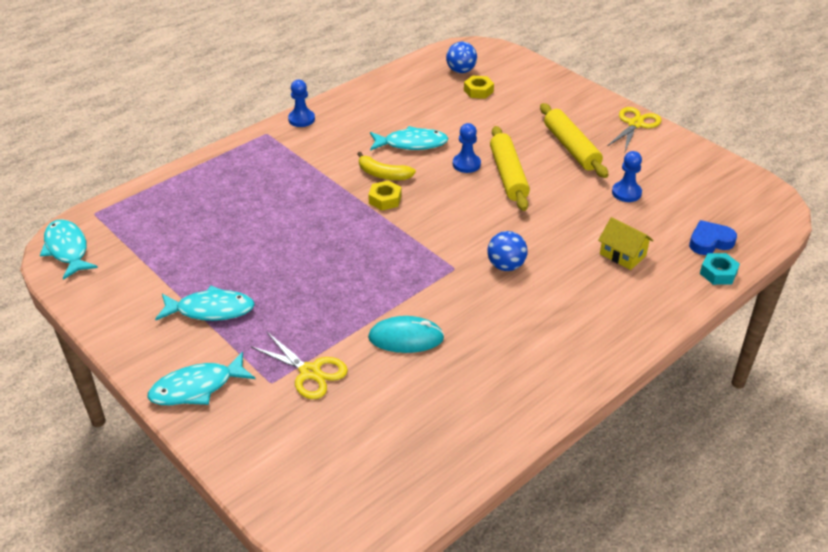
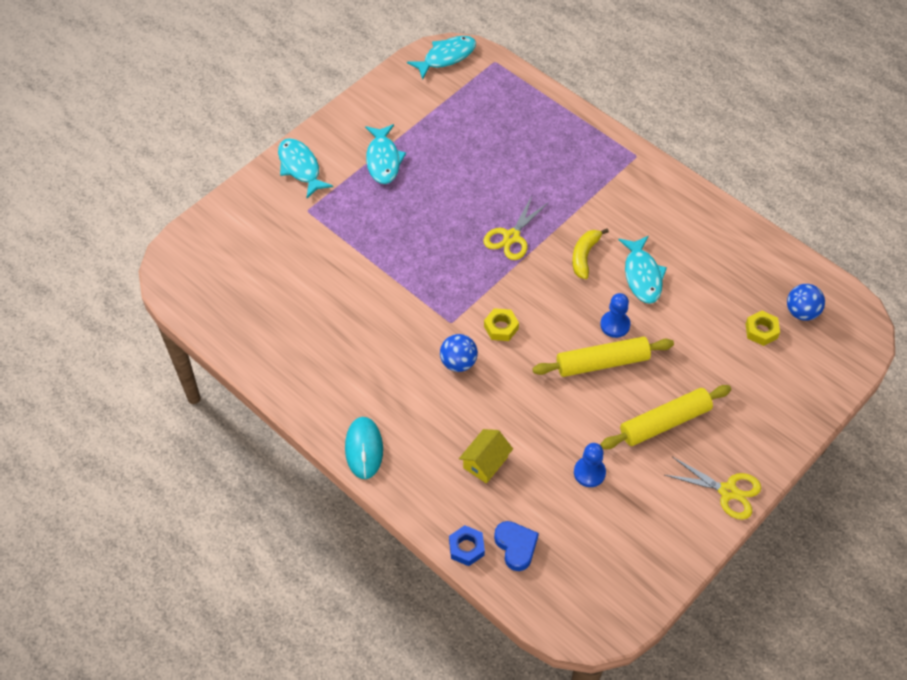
camera: 85 degrees right, 15 degrees up
(301, 119) = (666, 179): blue pawn -> none
(310, 372) = (318, 233): yellow scissors -> yellow scissors (511, 237)
(385, 199) = (544, 261): yellow nut -> yellow nut (501, 327)
(406, 338) = (359, 292): turquoise mouse -> turquoise mouse (364, 449)
(718, 273) = (466, 548): turquoise nut -> blue nut

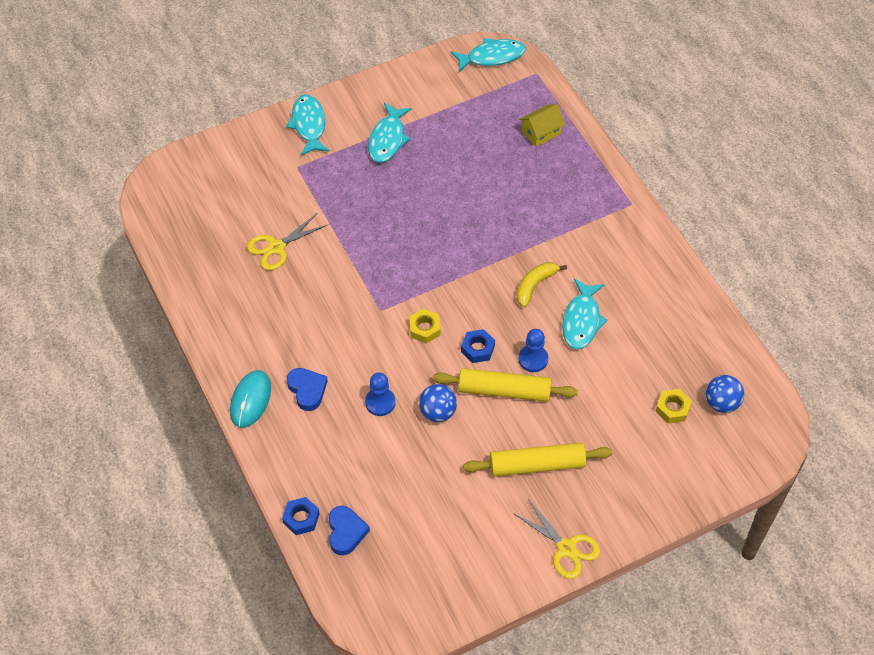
camera: 20 degrees right, 0 degrees up
(415, 421) = (307, 390): none -> blue heart
(458, 362) = (370, 349): blue ball -> blue ball (437, 412)
(485, 462) = (353, 447): yellow house -> yellow house (541, 132)
(511, 237) = (474, 247): yellow scissors -> yellow scissors (276, 247)
(559, 331) = (477, 349): none -> blue nut
(589, 472) = (444, 488): blue pawn -> blue pawn (380, 402)

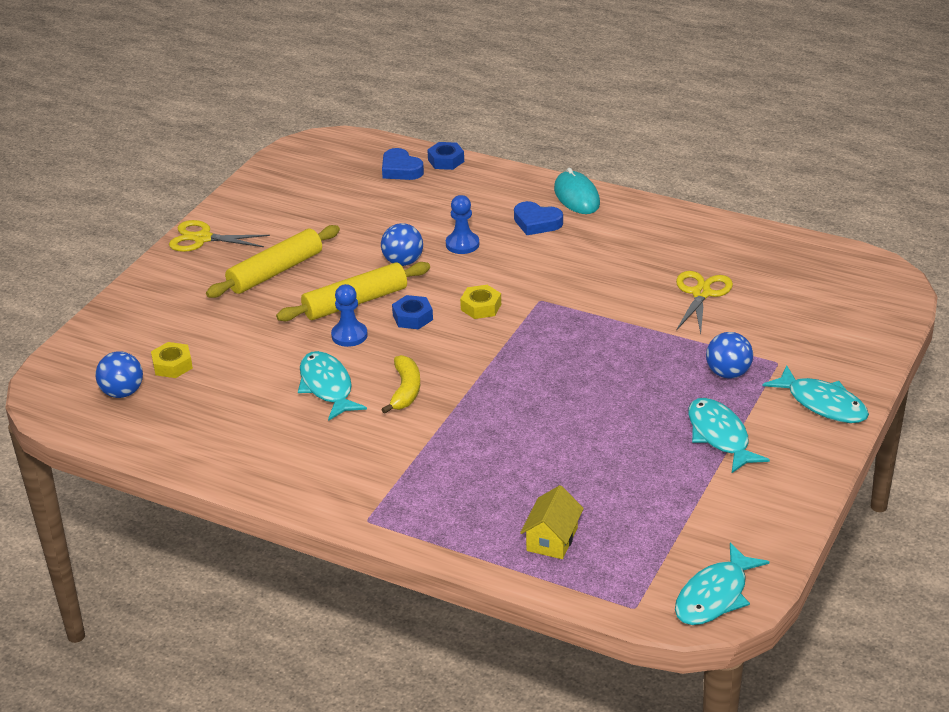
camera: 145 degrees right, 20 degrees down
(334, 177) = (728, 373): none -> blue ball

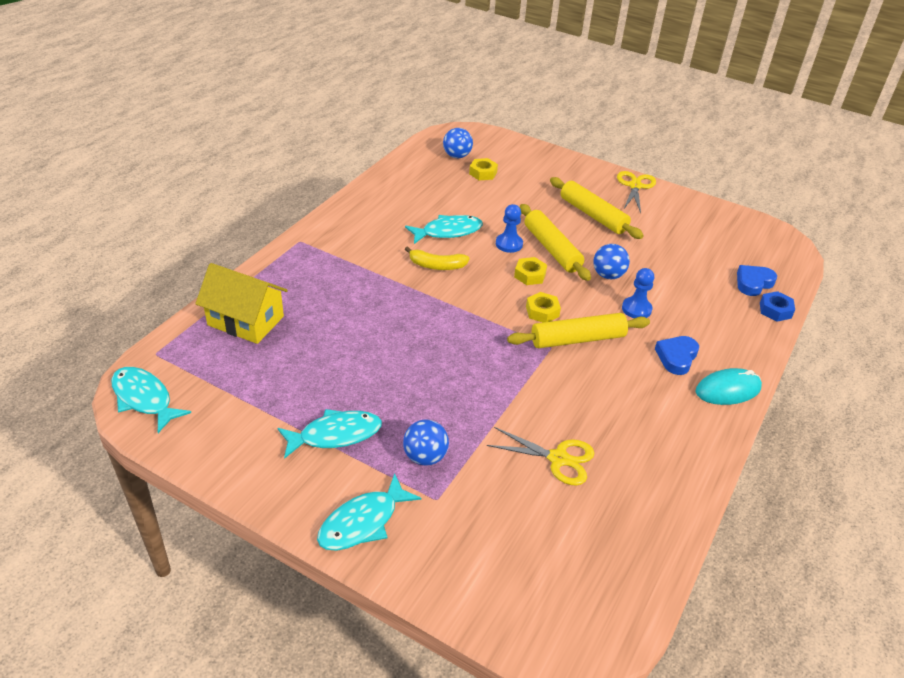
camera: 90 degrees right, 5 degrees up
(412, 317) = (530, 275): blue nut -> yellow nut
(523, 283) = (577, 339): none -> yellow rolling pin
(552, 539) = (245, 321): yellow house -> yellow house, size x1.63

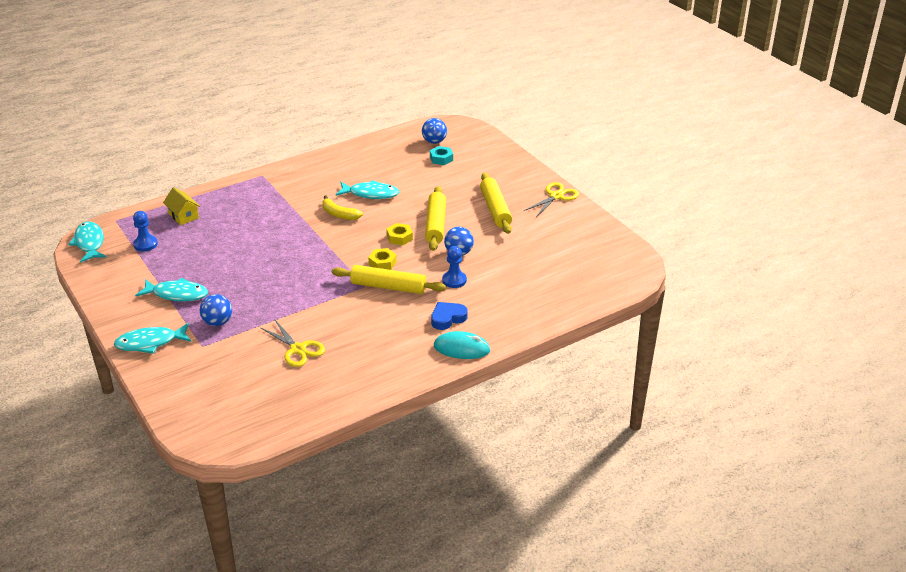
camera: 30 degrees right, 5 degrees down
(245, 321) = (183, 216): yellow house -> yellow house, size x0.61
(483, 173) = (441, 159): yellow nut -> turquoise nut
(509, 244) = (406, 213): blue pawn -> blue pawn (145, 244)
(753, 283) = (570, 289): blue heart -> none
(775, 310) = (564, 311): blue nut -> none

